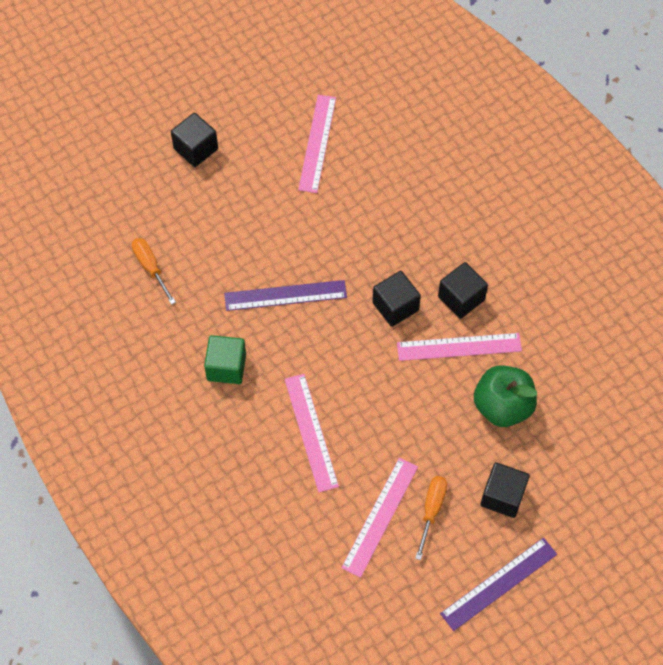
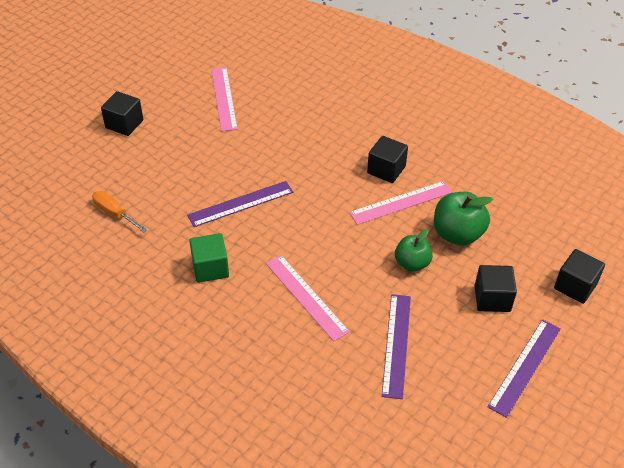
camera: 20 degrees left, 15 degrees down
(380, 516) = (396, 344): pink ruler -> purple ruler
(395, 306) = (336, 188): black cube -> black cube (575, 286)
(432, 510) = (438, 326): orange screwdriver -> none
(437, 427) = (412, 263): none -> green apple

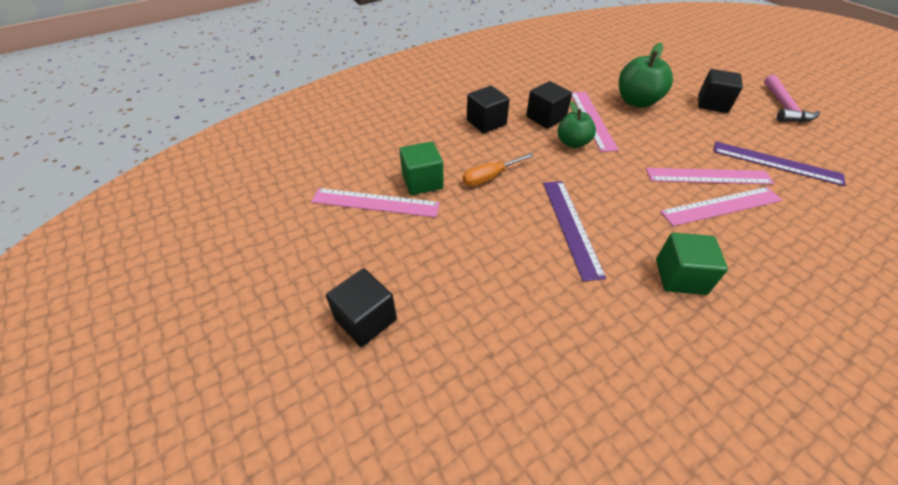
camera: 70 degrees left, 0 degrees up
(114, 213) = (562, 369): orange screwdriver -> orange screwdriver (489, 177)
(257, 115) = (422, 181): none -> green cube
(347, 289) = (708, 176): none -> pink ruler
(412, 263) = (672, 132): green apple -> green apple (572, 143)
(525, 366) = (784, 107): purple ruler -> pink hammer
(575, 286) = (696, 68): black cube -> black cube (486, 122)

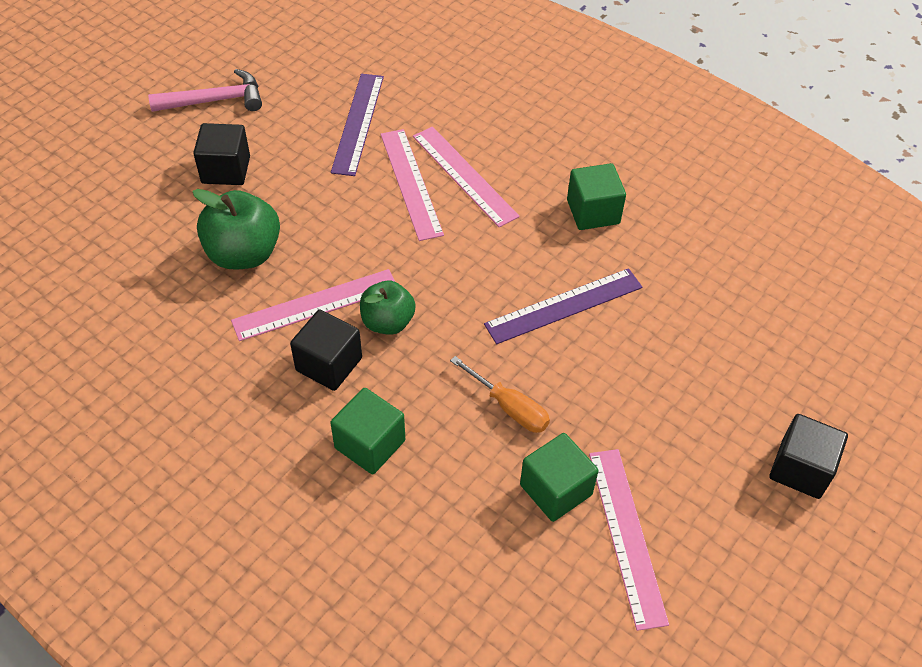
camera: 110 degrees left, 5 degrees up
(486, 122) = (370, 444): black cube -> green cube

